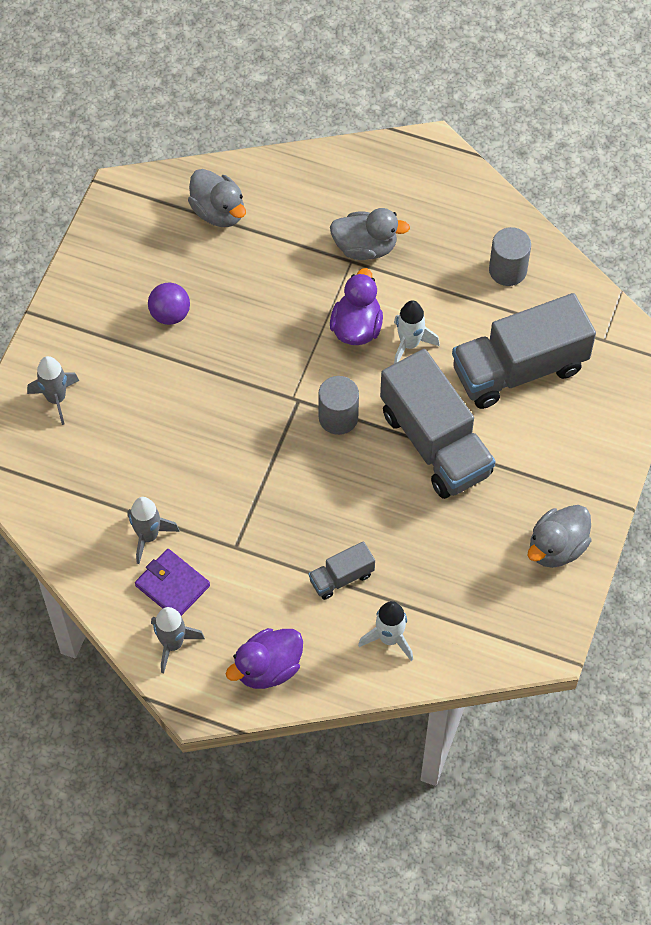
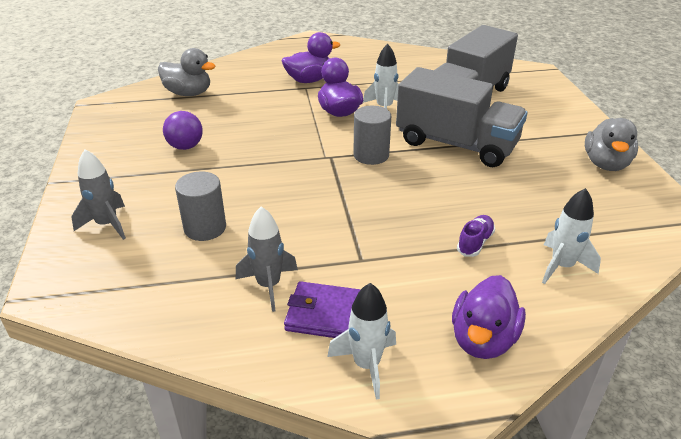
camera: 30 degrees left, 25 degrees down
(173, 644) = (366, 365): grey rocket -> white rocket
(341, 577) = (475, 242): grey truck -> purple shoe
(365, 247) = (309, 80): grey duck -> purple duck
(507, 270) = (411, 65): grey cylinder -> grey cylinder (205, 228)

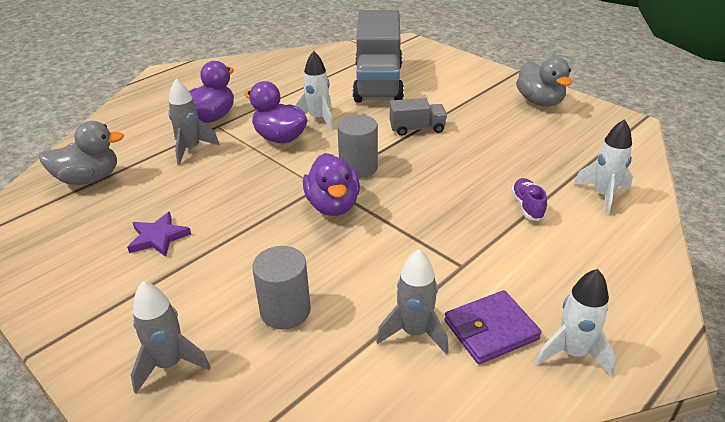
camera: 35 degrees left, 0 degrees up
(185, 147) = (158, 237): purple ball -> purple star
(270, 97) = (191, 149): none -> grey rocket
(456, 144) = (417, 128): grey truck -> grey truck, size x0.46
(483, 339) = (622, 281): purple duck -> purple duck (333, 205)

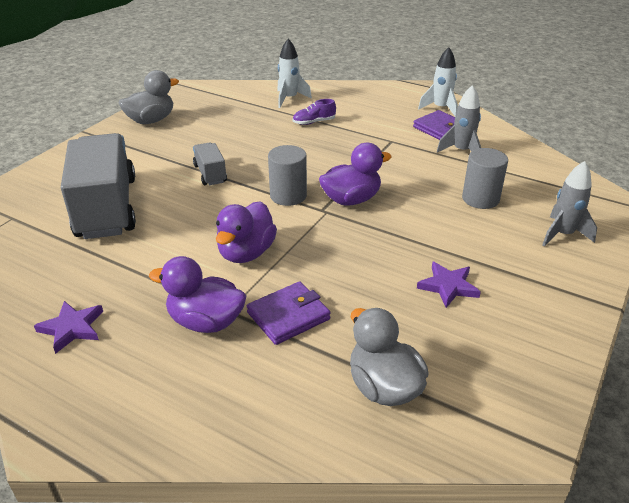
camera: 105 degrees left, 0 degrees up
(191, 149) = (288, 316): grey rocket -> purple wallet
(243, 75) = (72, 328): none -> purple star
(318, 119) = (199, 235): white rocket -> none
(378, 83) = (107, 208): grey truck -> grey truck turned 90 degrees counterclockwise

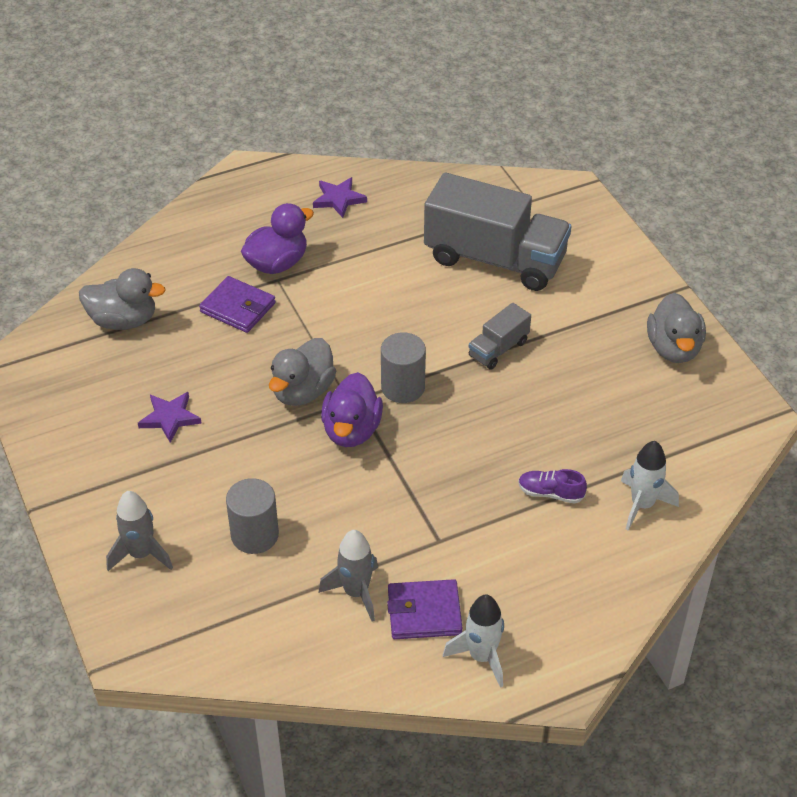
camera: 125 degrees right, 10 degrees up
(210, 174) = (498, 349): grey truck -> grey truck turned 120 degrees clockwise
(246, 253) = (338, 318): purple duck -> none
(288, 316) = (238, 308): purple wallet -> purple wallet turned 60 degrees counterclockwise
(314, 122) = (550, 493): purple shoe -> purple shoe turned 90 degrees counterclockwise
(342, 235) = (303, 391): none -> grey duck

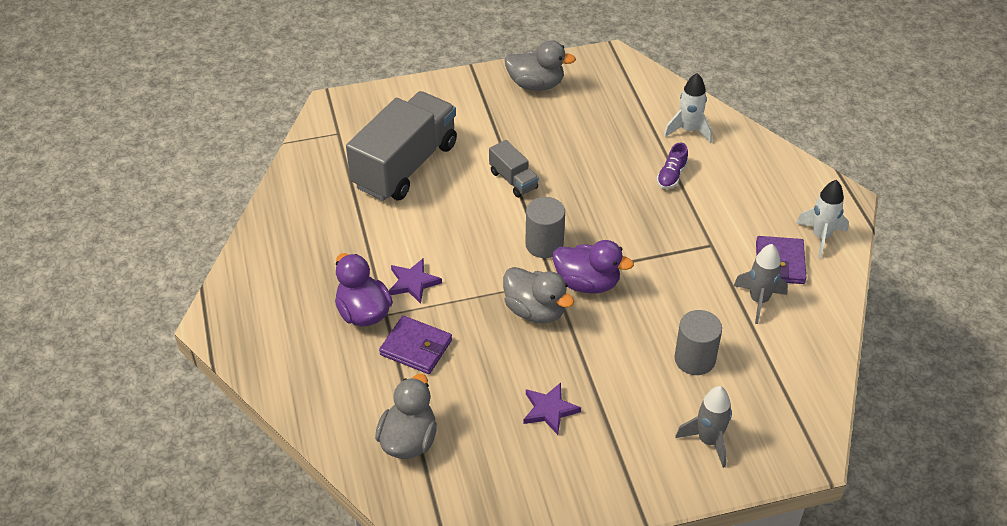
camera: 80 degrees left, 0 degrees up
(238, 308) = (416, 347): purple wallet -> purple wallet turned 75 degrees clockwise
(339, 199) = (287, 258): purple star -> purple star (413, 282)

